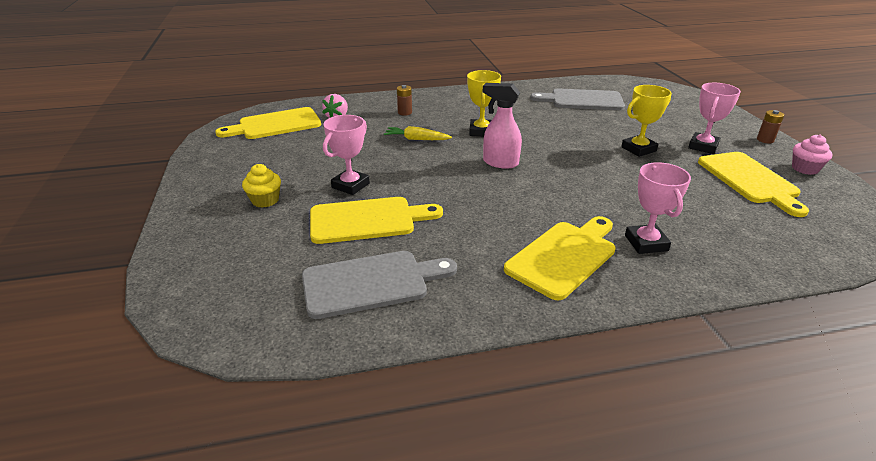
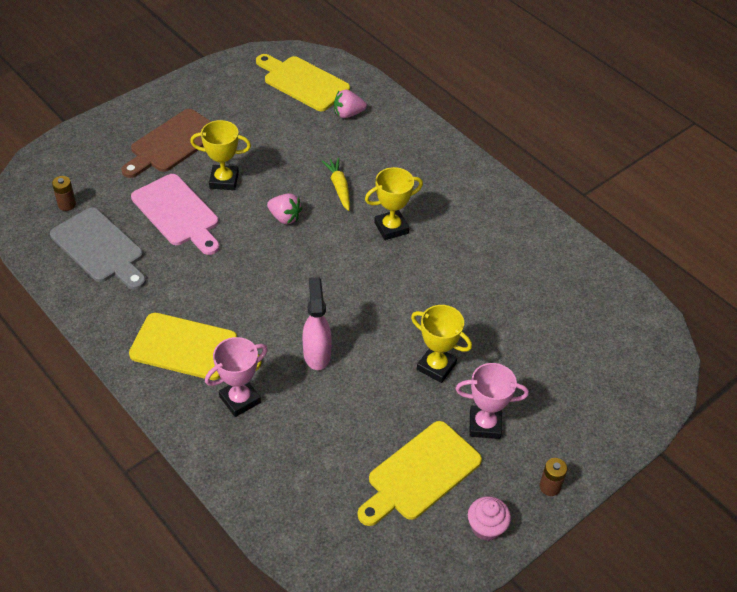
camera: 60 degrees right, 15 degrees up
(265, 200) = (172, 143): yellow cupcake -> brown cutting board
(350, 185) = (224, 180): pink trophy -> yellow trophy
(367, 220) = (177, 213): yellow cutting board -> pink cutting board
(404, 112) = (395, 155): brown battery -> brown battery (67, 204)
(428, 169) = (285, 217): none -> pink strawberry
(500, 163) = (329, 263): pink spray bottle -> pink spray bottle (317, 354)
(582, 100) = (546, 290): grey cutting board -> none

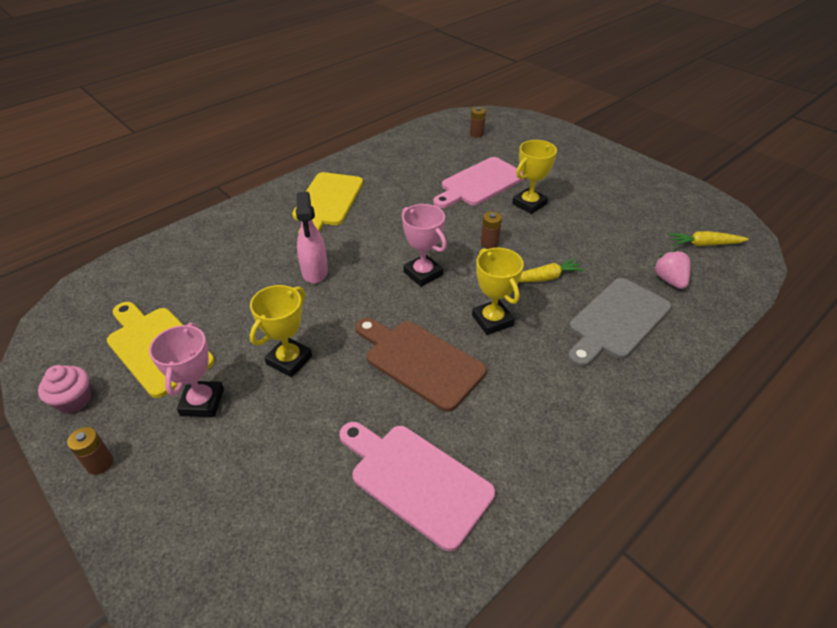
camera: 90 degrees right, 5 degrees down
(99, 248) = (432, 152): grey cutting board -> grey cutting board (616, 321)
(172, 143) = (567, 173): brown cutting board -> brown cutting board (420, 361)
(224, 180) = (529, 204): yellow trophy -> yellow trophy turned 45 degrees clockwise
(240, 399) = (269, 231): pink trophy -> pink trophy (423, 273)
(285, 217) = (489, 243): pink strawberry -> brown battery
(303, 82) = (704, 244): yellow cutting board -> yellow carrot
(317, 354) = (315, 272): pink spray bottle -> pink spray bottle turned 90 degrees clockwise
(547, 285) = (416, 480): none -> pink cutting board

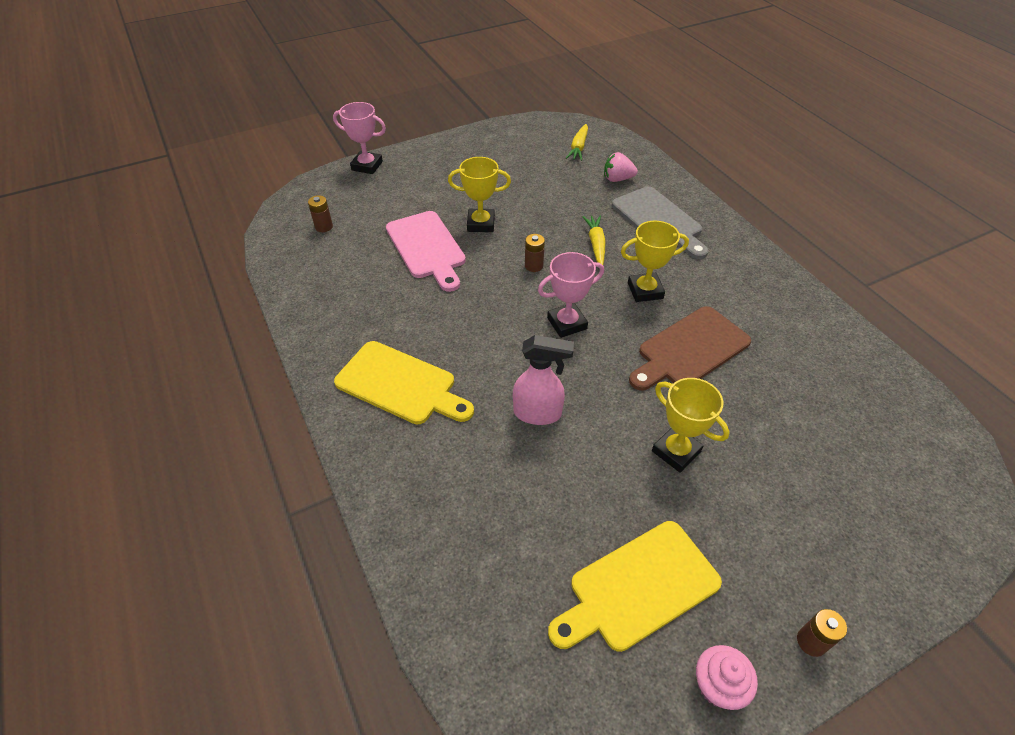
camera: 75 degrees left, 5 degrees up
(202, 402) = (729, 536): pink trophy -> pink trophy (367, 166)
(416, 480) = (819, 377): pink cutting board -> none
(529, 204) = (481, 224): yellow trophy -> yellow trophy turned 60 degrees counterclockwise

